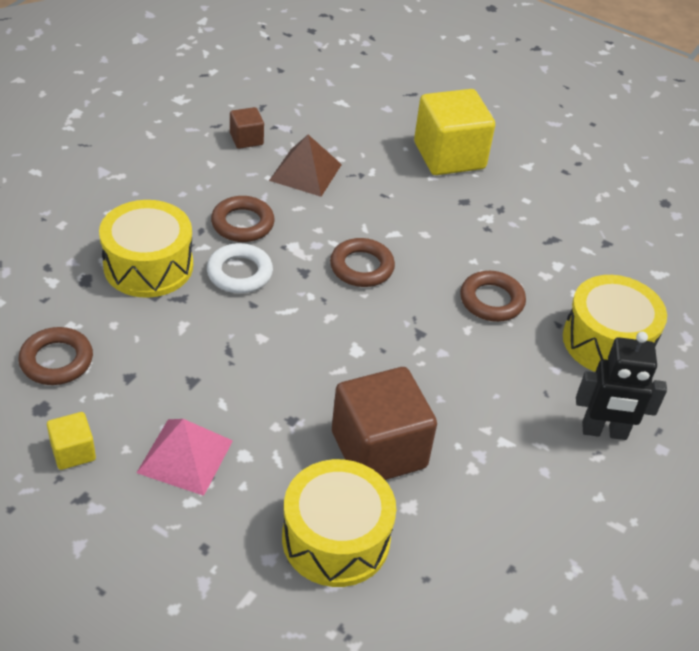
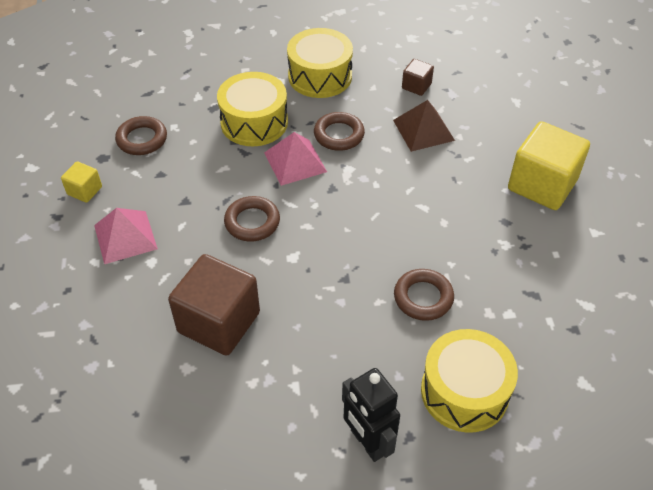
camera: 55 degrees right, 5 degrees up
(239, 273) = (295, 162): white ring -> pink pyramid
(336, 538) = (127, 346): yellow drum -> yellow drum (320, 76)
(361, 267) = (370, 212): brown ring -> brown ring (252, 222)

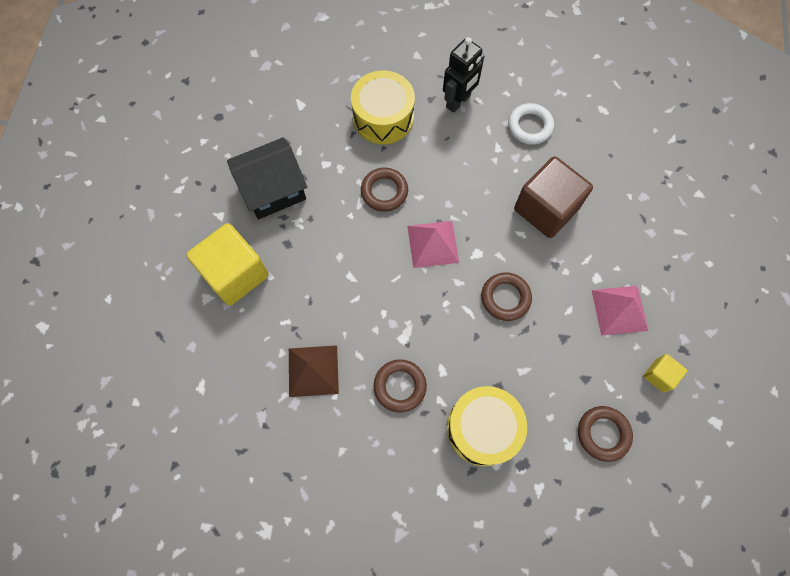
camera: 165 degrees left, 20 degrees up
(256, 428) = (530, 126): none -> white ring
(295, 162) = (452, 360): pink pyramid -> pink pyramid (433, 244)
(320, 76) = (395, 486): yellow drum -> none
(368, 442) = (458, 101): black robot -> black robot turned 60 degrees clockwise
(416, 86) = (294, 439): brown cube -> none
(553, 270) = (273, 190): none -> black house

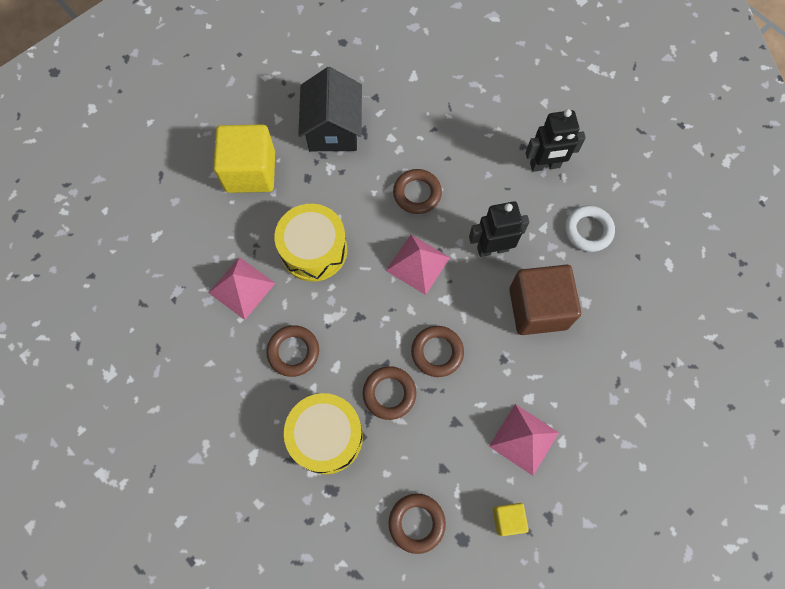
camera: 40 degrees right, 0 degrees up
(273, 190) = (333, 128): black house -> black house turned 75 degrees clockwise
(313, 371) = (242, 288): brown pyramid -> pink pyramid
(383, 117) = (470, 134): yellow drum -> yellow drum (314, 250)
(476, 190) = (492, 248): none -> black robot
(499, 357) = (389, 393): none -> brown ring

